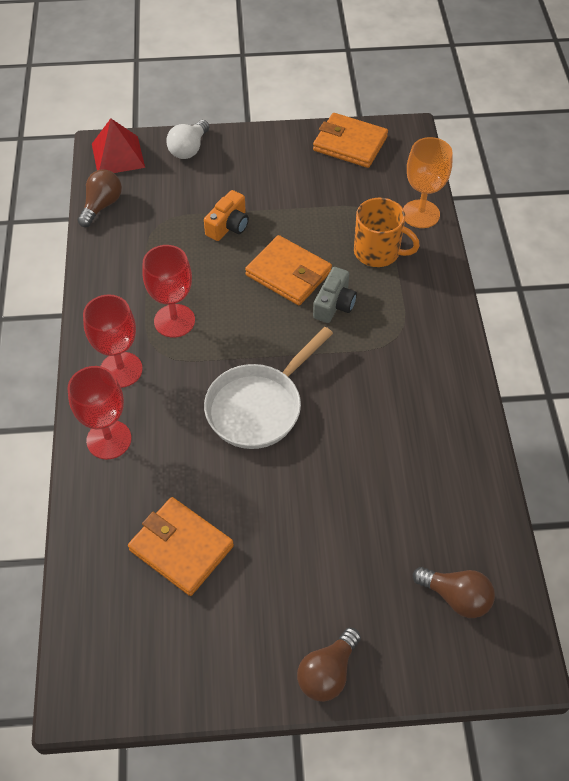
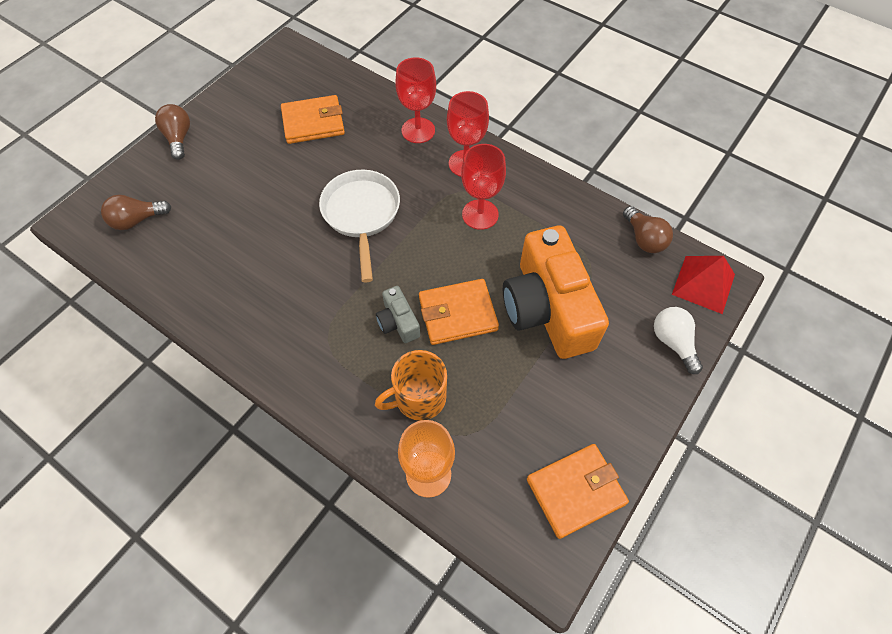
camera: 130 degrees right, 5 degrees up
(228, 225) = (547, 309): orange camera -> orange camera, size x2.27

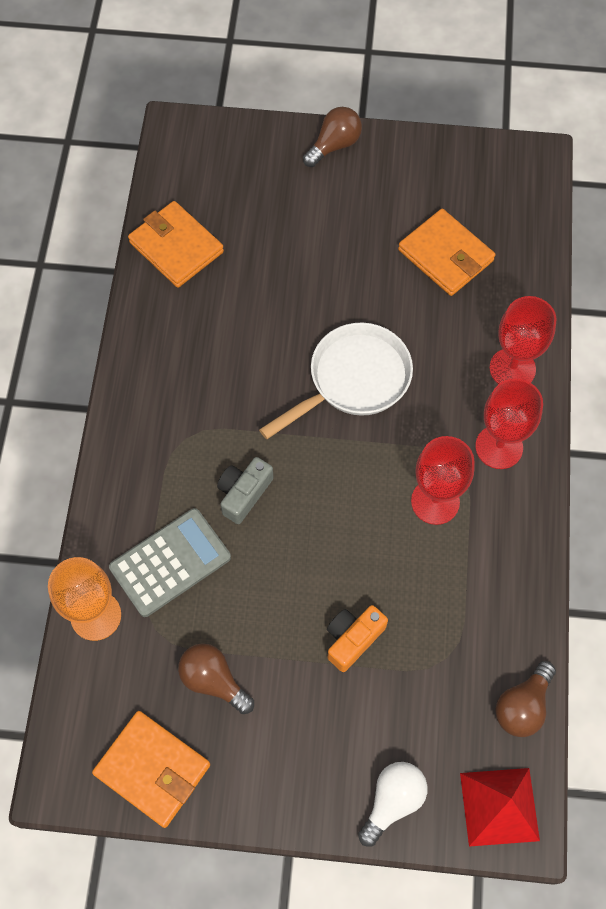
camera: 60 degrees right, 5 degrees up
(137, 220) = (212, 182): brown light bulb -> brown light bulb (213, 680)
(419, 398) = (170, 562): orange mug -> grey calculator
(457, 314) = (289, 547): orange wallet -> orange wallet (176, 247)
(547, 309) = (353, 639): orange camera -> orange camera, size x0.44

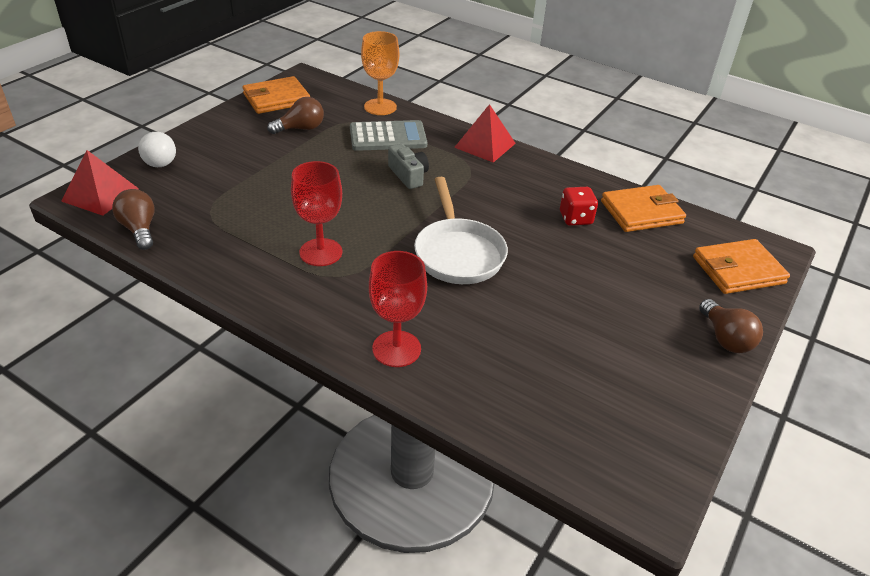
camera: 115 degrees right, 25 degrees down
(124, 444) = (485, 145): none -> red pyramid
(170, 562) = (388, 137): grey calculator -> grey calculator turned 90 degrees counterclockwise
(225, 301) = (575, 218): none -> red dice
(353, 639) = (266, 181): orange camera -> none
(446, 255) = (550, 360): orange wallet -> orange wallet (738, 270)
(499, 447) = (332, 305): red goblet -> none

